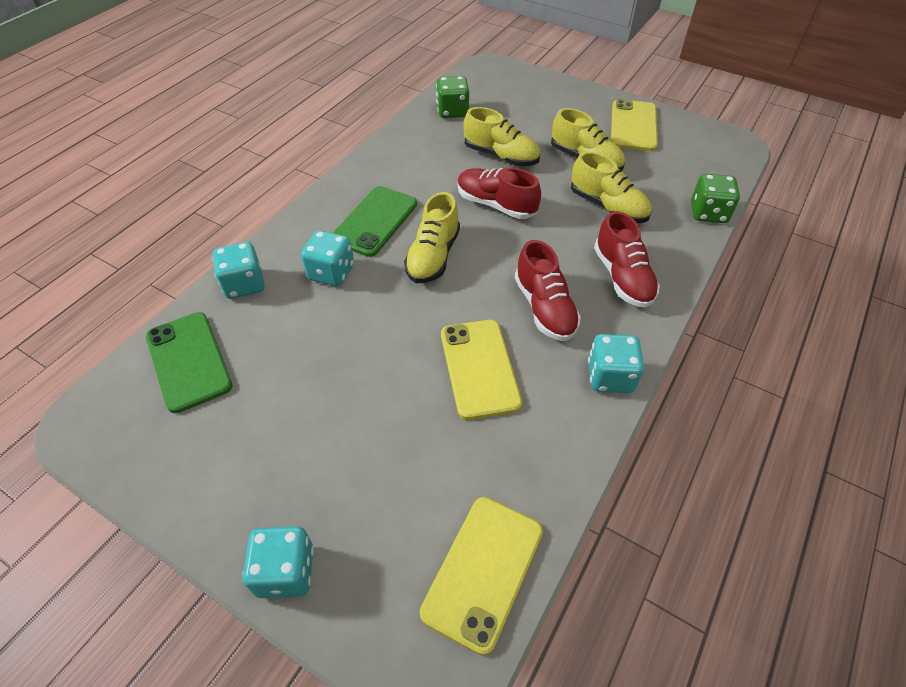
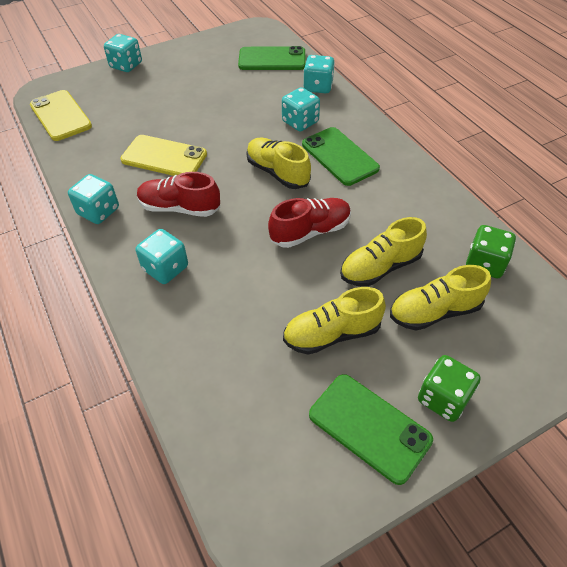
camera: 120 degrees right, 0 degrees up
(608, 207) = (250, 309): yellow shoe -> yellow shoe (434, 311)
(622, 277) = (165, 268): red shoe -> turquoise dice
(633, 126) = (369, 427): yellow phone -> green phone
(708, 213) = (179, 391): green dice -> green dice (443, 398)

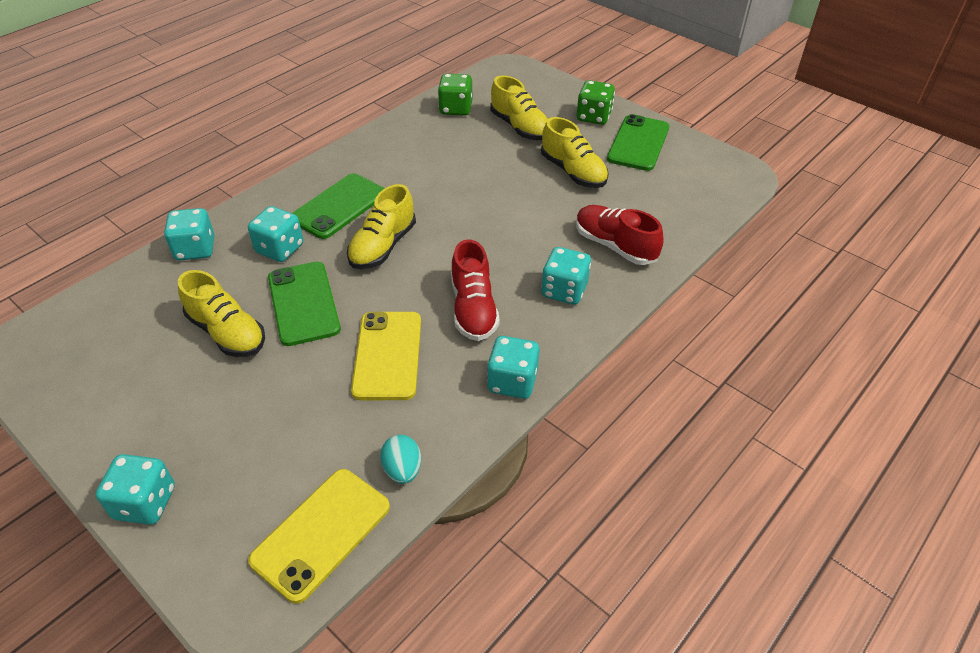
camera: 110 degrees left, 5 degrees down
(73, 149) = (402, 470): none -> turquoise egg
(272, 59) = (122, 310): green phone -> green phone (304, 303)
(310, 231) = (464, 205): red shoe -> red shoe (614, 246)
(380, 267) = (488, 158): yellow shoe -> yellow shoe (227, 333)

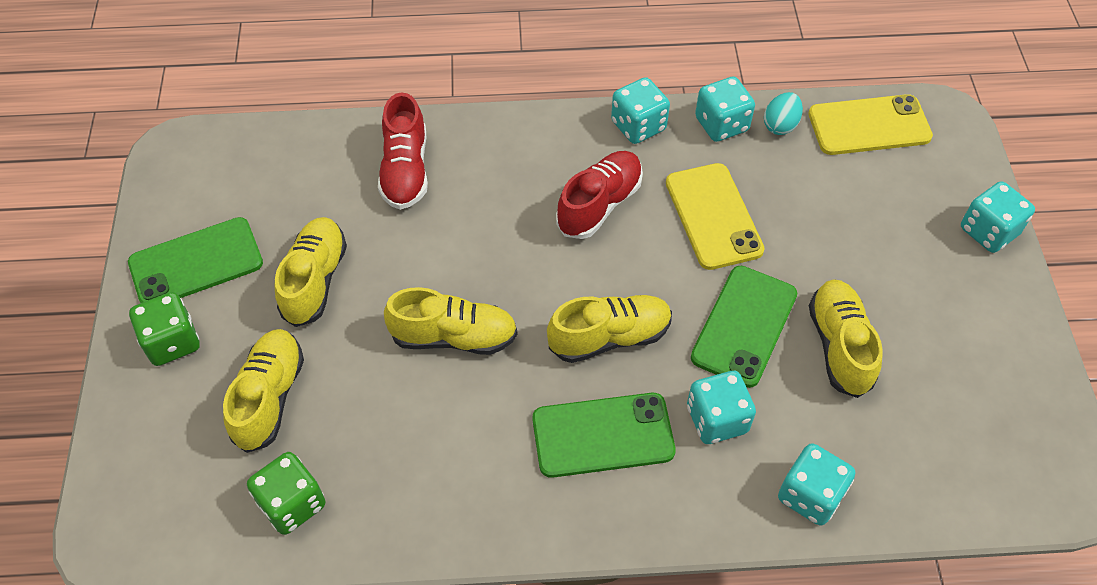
camera: 135 degrees left, 10 degrees up
(388, 355) = (713, 216): yellow phone -> yellow phone turned 60 degrees counterclockwise
(468, 195) = (454, 337): none -> yellow shoe
(564, 290) = (505, 164): turquoise dice -> turquoise dice (721, 124)

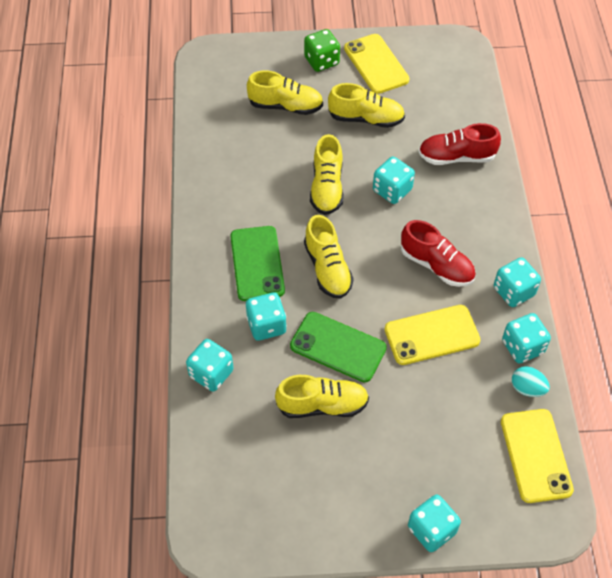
camera: 90 degrees right, 0 degrees up
(196, 263) = (376, 64): green phone -> yellow phone
(292, 504) = (220, 122): green dice -> none
(463, 251) = (392, 190): none -> turquoise dice

